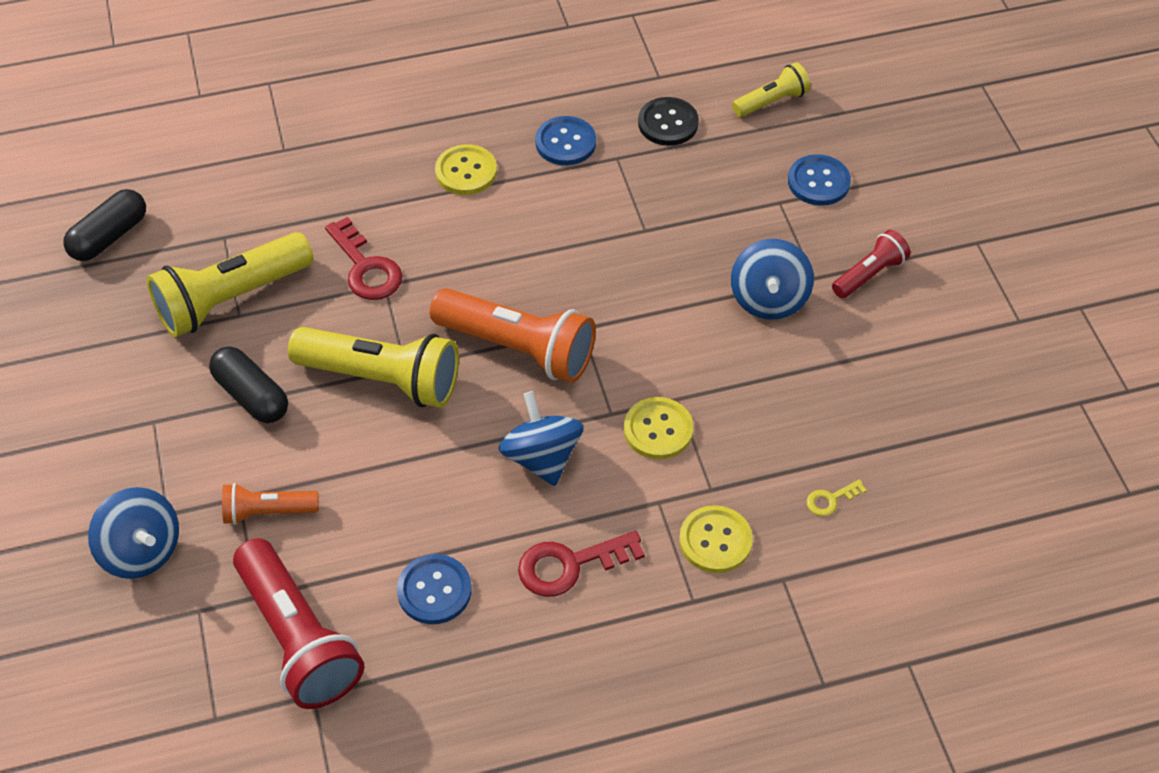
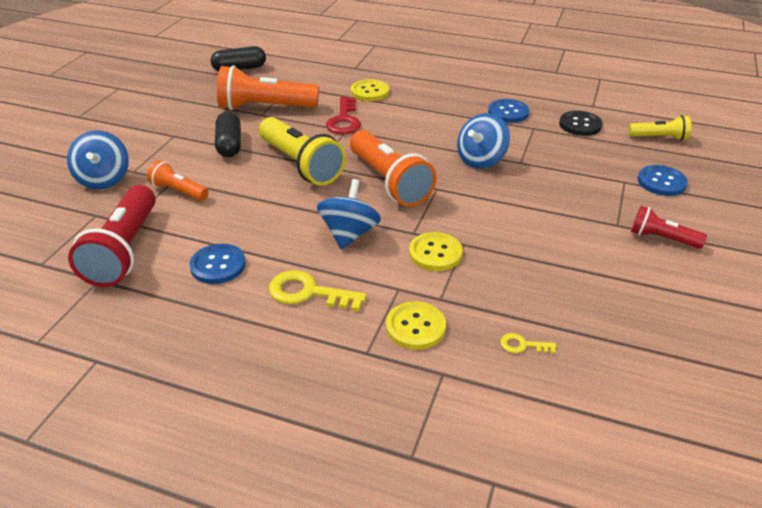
camera: 35 degrees right, 15 degrees down
(231, 299) = (265, 107): yellow flashlight -> orange flashlight
(466, 172) = (439, 105): yellow button -> yellow button (370, 92)
(569, 565) = (308, 292): red key -> yellow key
(768, 299) = (574, 222): blue spinning top -> blue spinning top (481, 160)
(869, 274) = (661, 238): red flashlight -> red flashlight turned 150 degrees counterclockwise

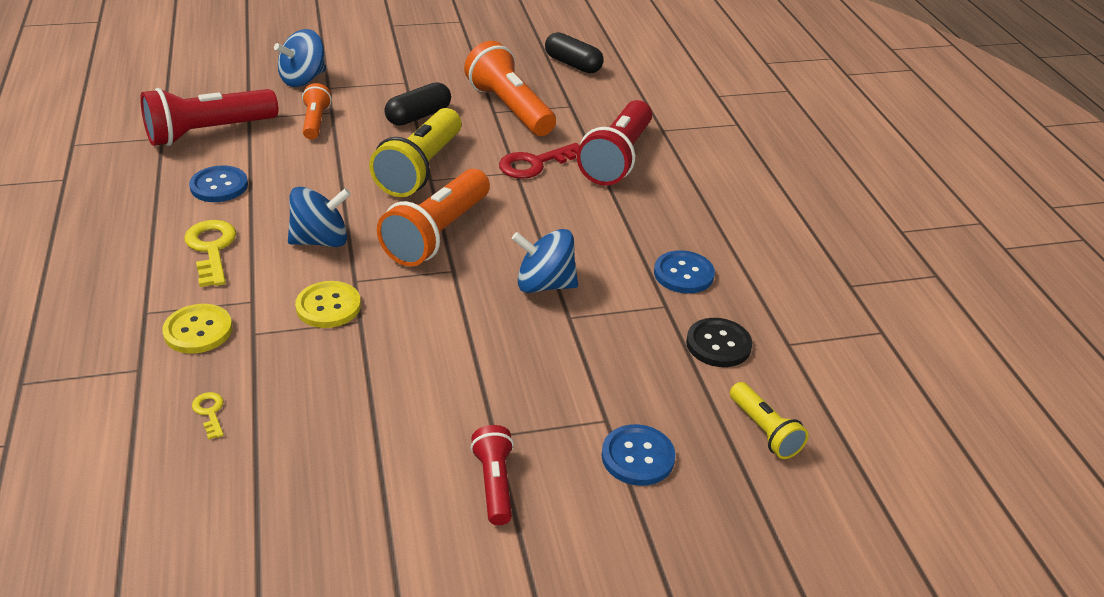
camera: 55 degrees right, 0 degrees up
(370, 92) = (617, 158): yellow button -> red flashlight

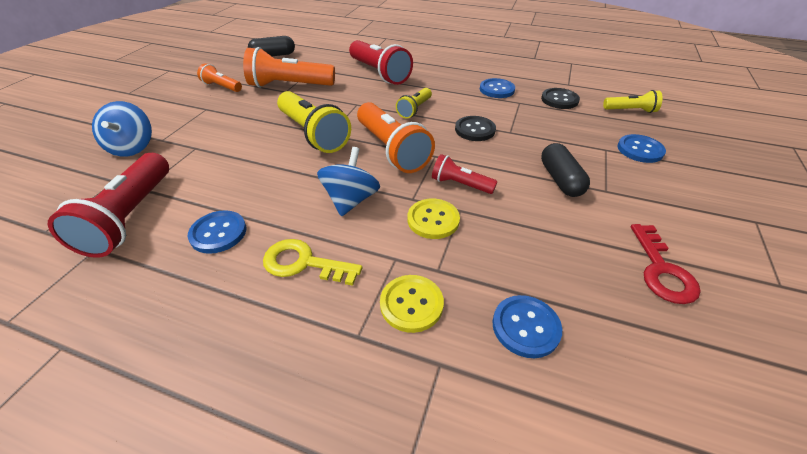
camera: 55 degrees left, 5 degrees up
(210, 412) = (525, 327): yellow key -> blue button
(315, 122) = (198, 158): orange flashlight -> orange flashlight (222, 87)
(418, 116) = (253, 116): black capsule -> black capsule (560, 179)
(494, 484) = (651, 204): red flashlight -> red flashlight (460, 184)
(534, 164) = (356, 96): red key -> red key (662, 270)
(544, 284) = (475, 130): blue spinning top -> black button
(548, 220) = (414, 109): none -> yellow flashlight

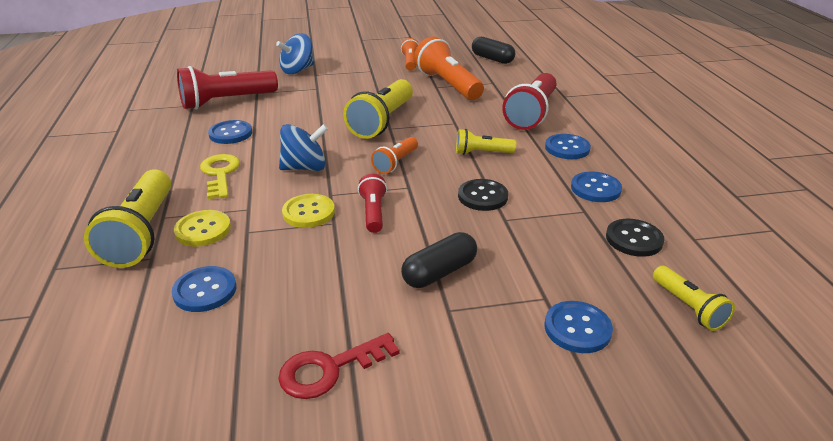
camera: 60 degrees right, 10 degrees down
(380, 364) = (142, 233): none -> yellow flashlight
(392, 149) = (396, 163): orange flashlight -> orange flashlight, size x0.54
(439, 79) = (567, 148): none -> blue button

